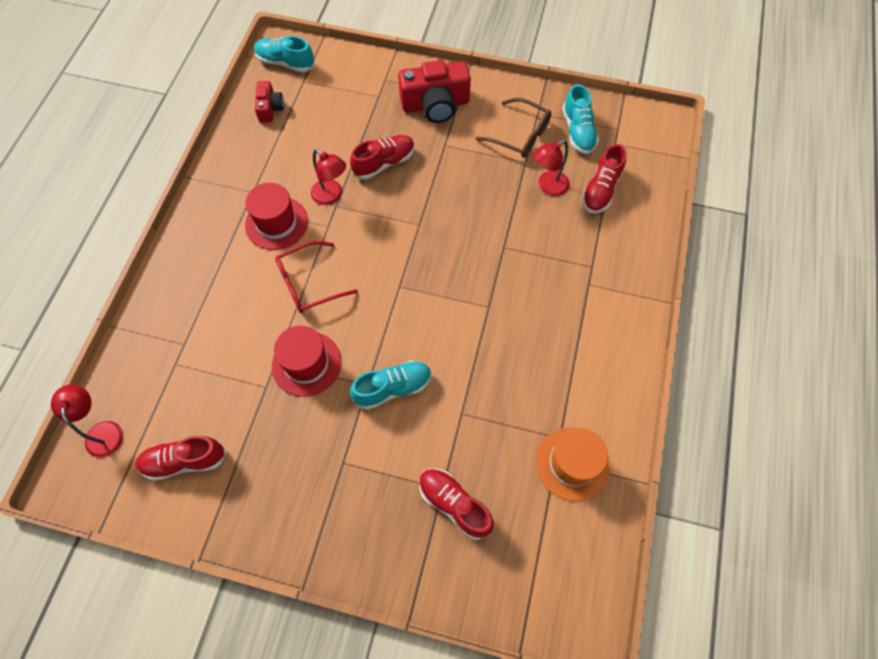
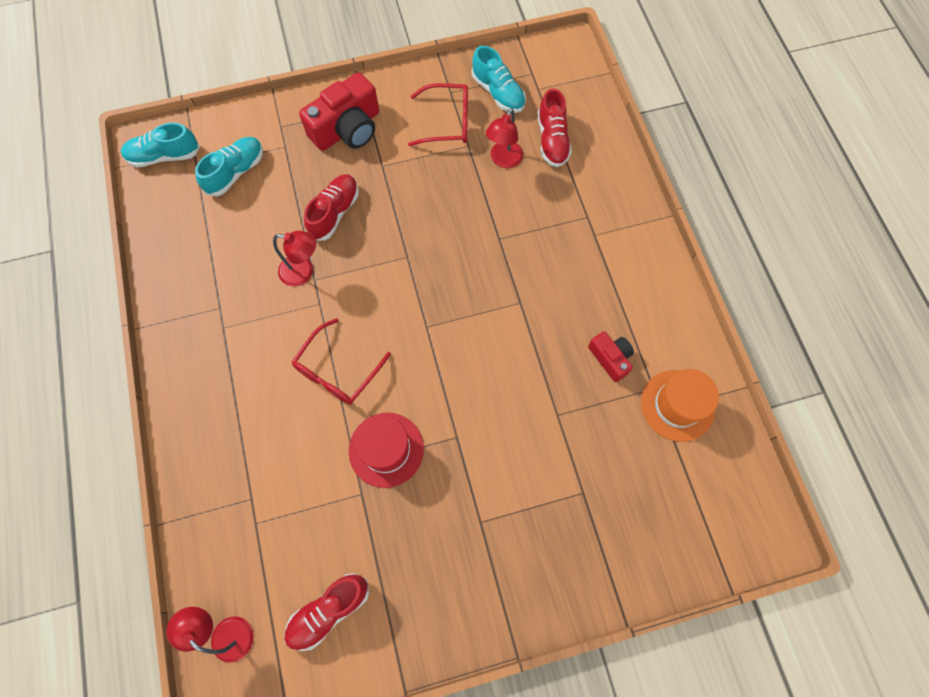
camera: 30 degrees left, 5 degrees up
(270, 108) = (180, 212): red camera -> red camera (610, 358)
(276, 223) = (265, 327): red hat -> none
(393, 388) = (481, 427): turquoise shoe -> turquoise shoe (236, 172)
(454, 505) = (602, 501): red shoe -> none
(520, 135) = (447, 122): brown glasses -> red glasses

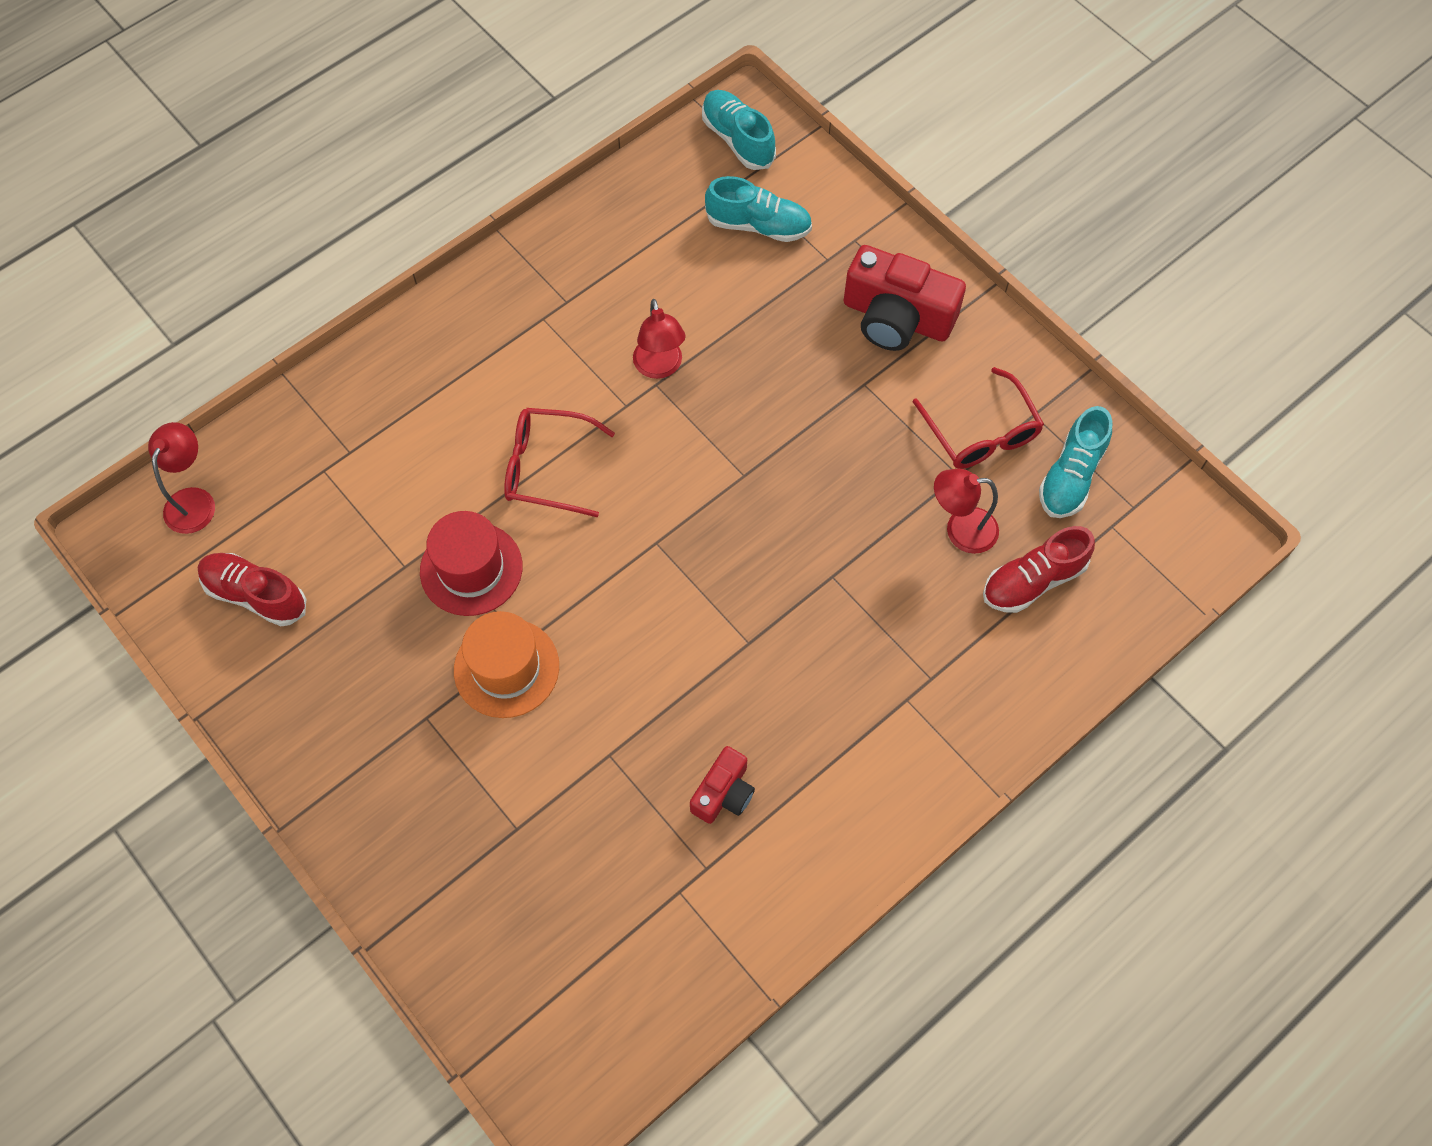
camera: 65 degrees right, 5 degrees down
(334, 213) = (762, 362): red shoe -> none
(677, 405) = (696, 910): orange hat -> orange hat (506, 668)

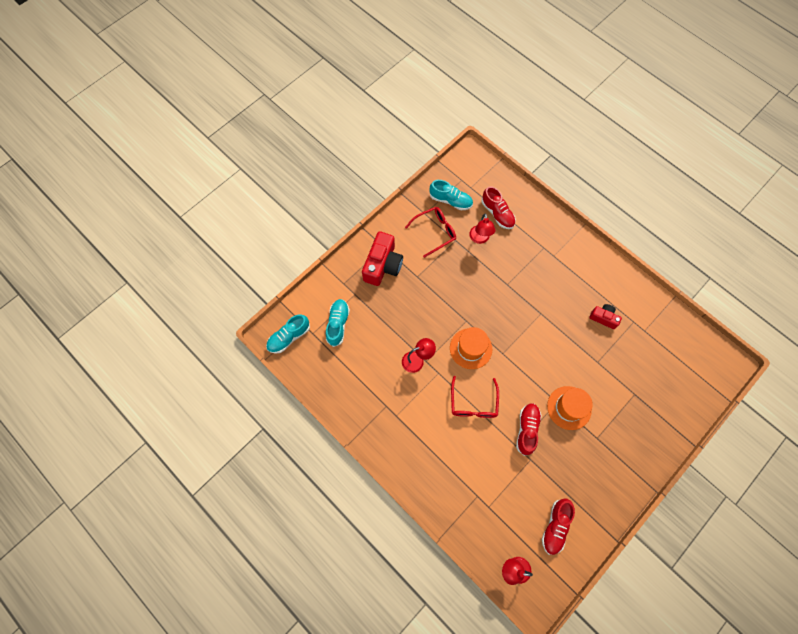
camera: 95 degrees left, 5 degrees up
(471, 569) = (527, 429): red hat -> red shoe
(675, 477) = (470, 348): none -> orange hat

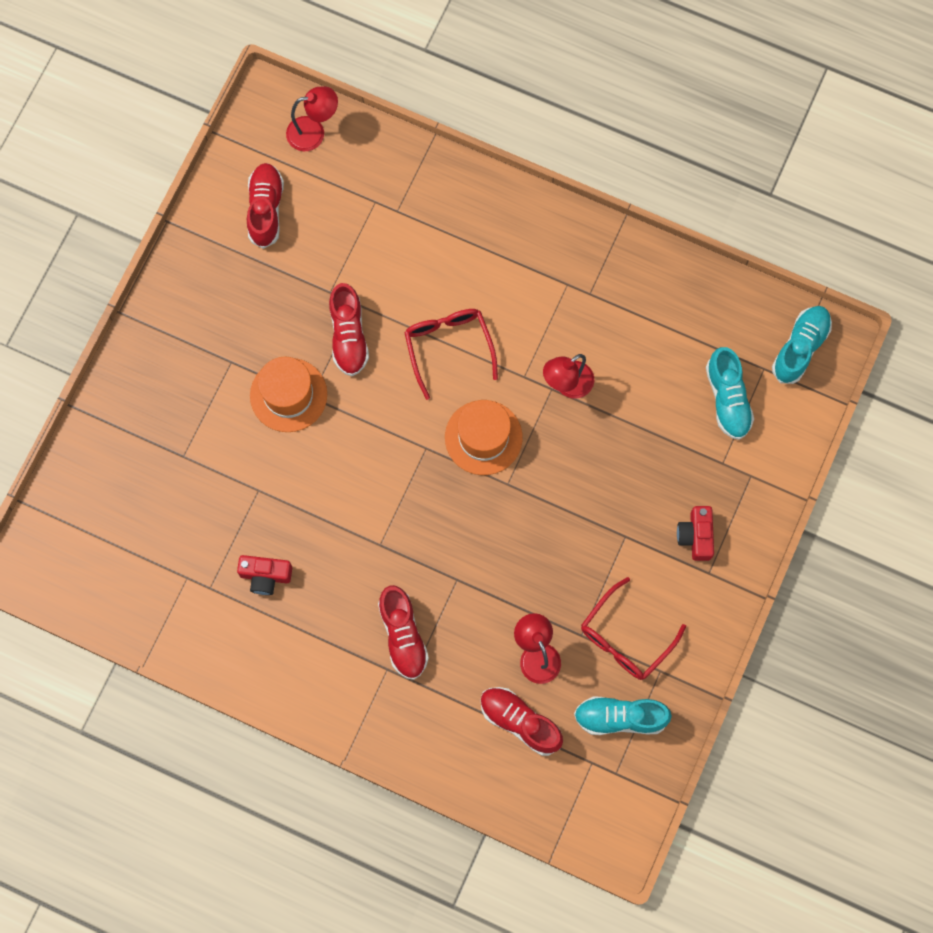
camera: 160 degrees right, 5 degrees up
(382, 265) = (696, 536): red camera -> red camera, size x0.55
(541, 268) = (403, 635): none -> red shoe

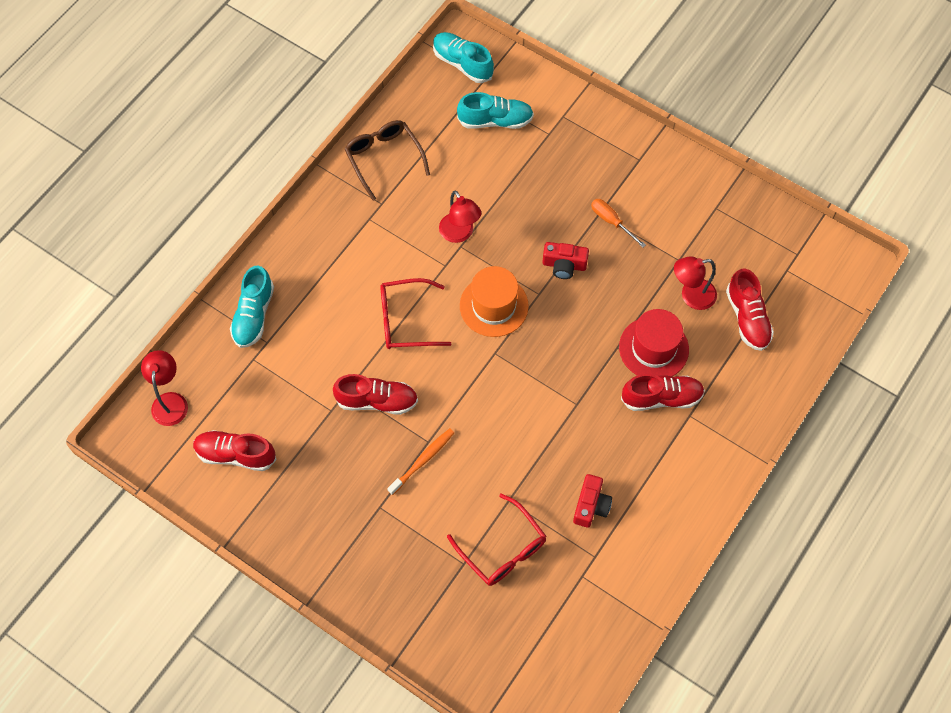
camera: 80 degrees left, 10 degrees down
(288, 395) = (422, 461): orange hat -> orange toothbrush
(462, 620) = (653, 348): none -> red hat
(520, 722) = (747, 318): red shoe -> red shoe turned 60 degrees counterclockwise
(617, 551) = (611, 221): none -> orange screwdriver
(620, 717) = (751, 243): turquoise shoe -> turquoise shoe (254, 315)
(625, 638) = (685, 228): red glasses -> red glasses (502, 549)
(649, 285) = (384, 159): none -> brown glasses
(696, 536) = (607, 163): red camera -> red camera (564, 265)

